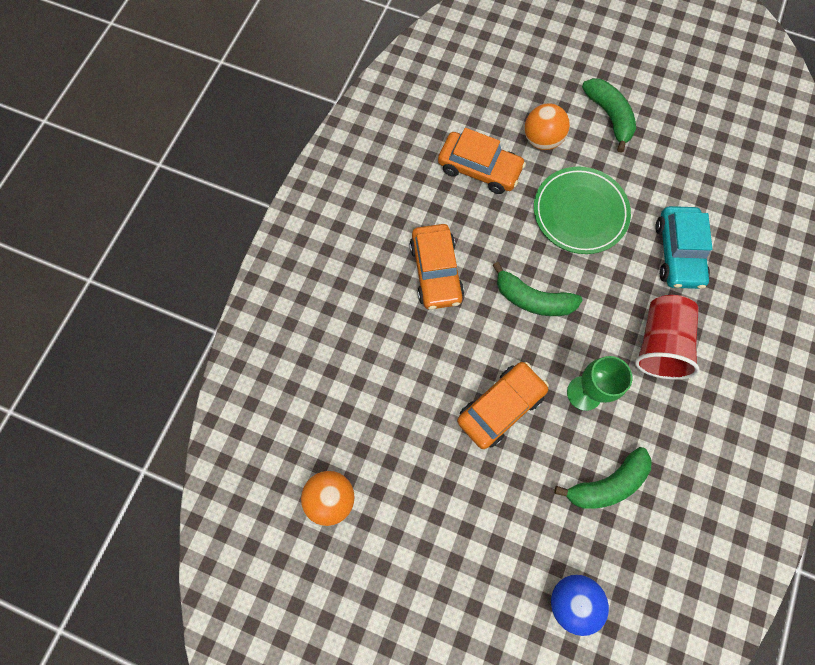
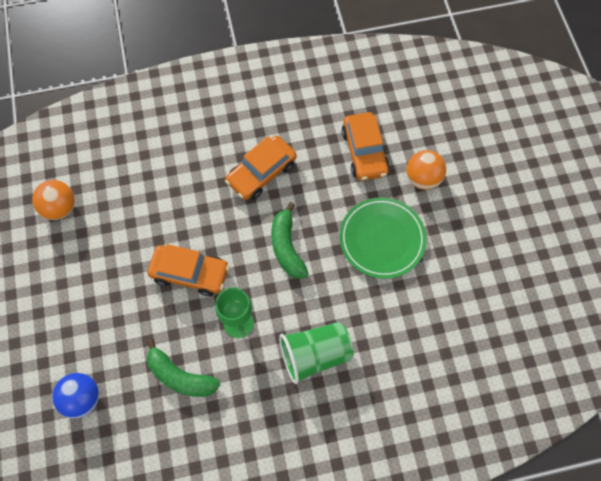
camera: 55 degrees right, 5 degrees down
(609, 116) = (483, 213): green banana -> none
(659, 344) = (315, 355): red cup -> green cup
(677, 253) = (402, 328): turquoise car -> none

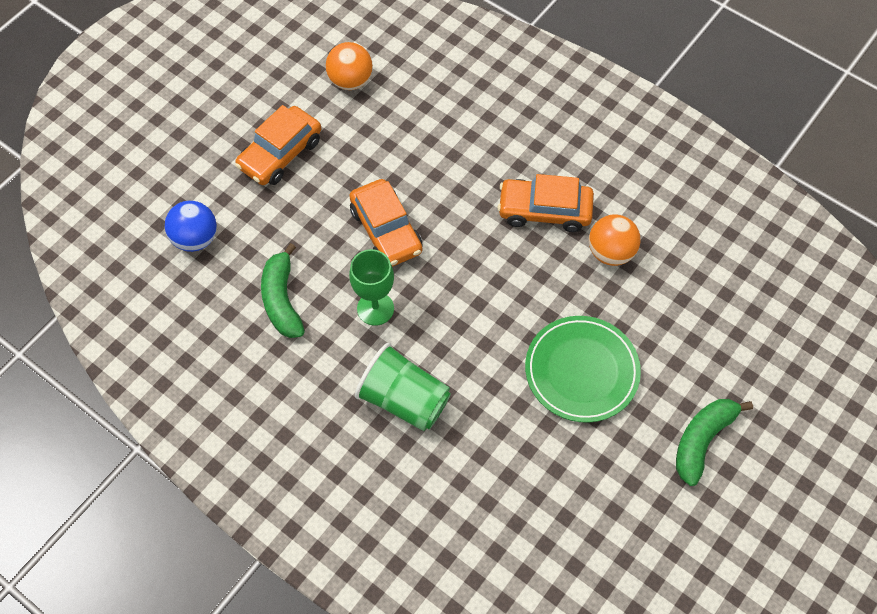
camera: 50 degrees right, 5 degrees down
(287, 247) = (489, 291): green banana -> green banana (702, 440)
(364, 152) = (660, 283): orange car -> orange car (280, 154)
(422, 178) = (687, 360): orange ball -> orange ball (610, 252)

